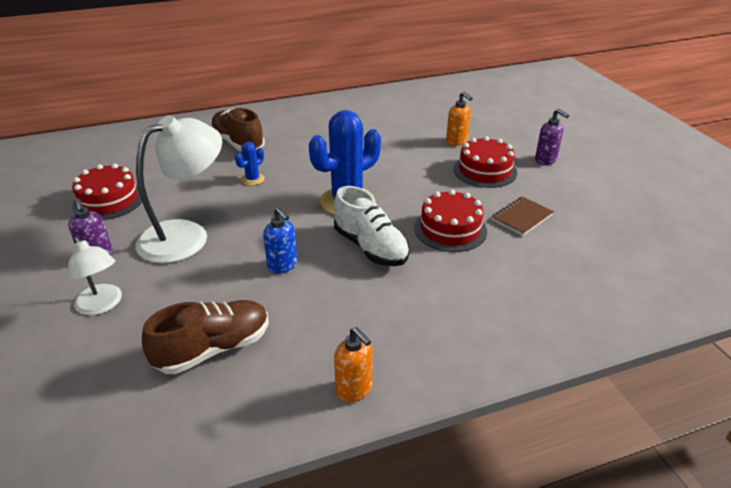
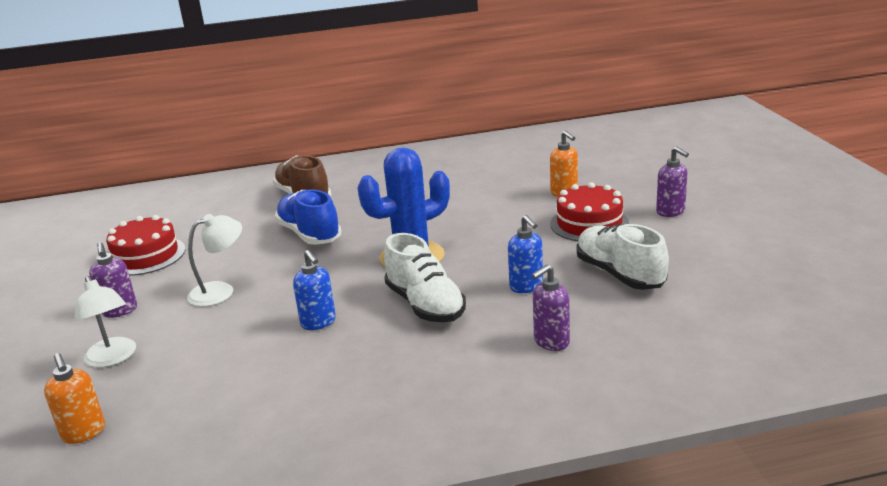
camera: 10 degrees right, 10 degrees down
(186, 235) = (220, 291): white lamp -> white lamp, size x0.57
(214, 349) = (220, 403): brown shoe -> none
(252, 179) = (309, 234): blue cactus -> blue shoe
(354, 390) = (363, 448): orange soap dispenser -> orange soap dispenser (84, 433)
(450, 229) = (526, 287): red cake -> blue soap dispenser
(484, 281) = (551, 342): none -> purple soap dispenser
(522, 217) = (619, 274): brown notebook -> white shoe

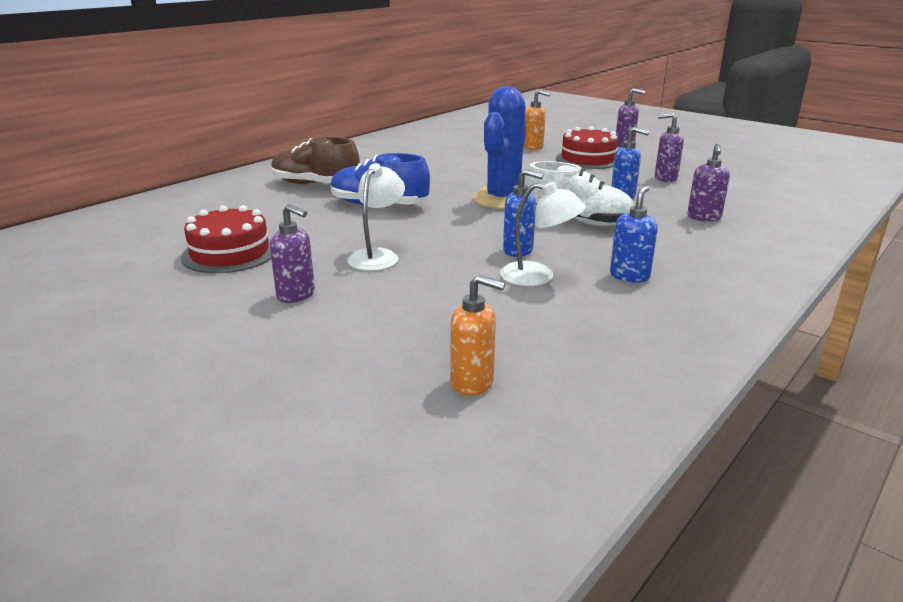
camera: 40 degrees left, 0 degrees up
(113, 358) = (373, 327): white lamp -> white lamp (538, 276)
(349, 385) = (629, 276): none -> blue soap dispenser
(619, 274) = (665, 178): white shoe -> purple soap dispenser

